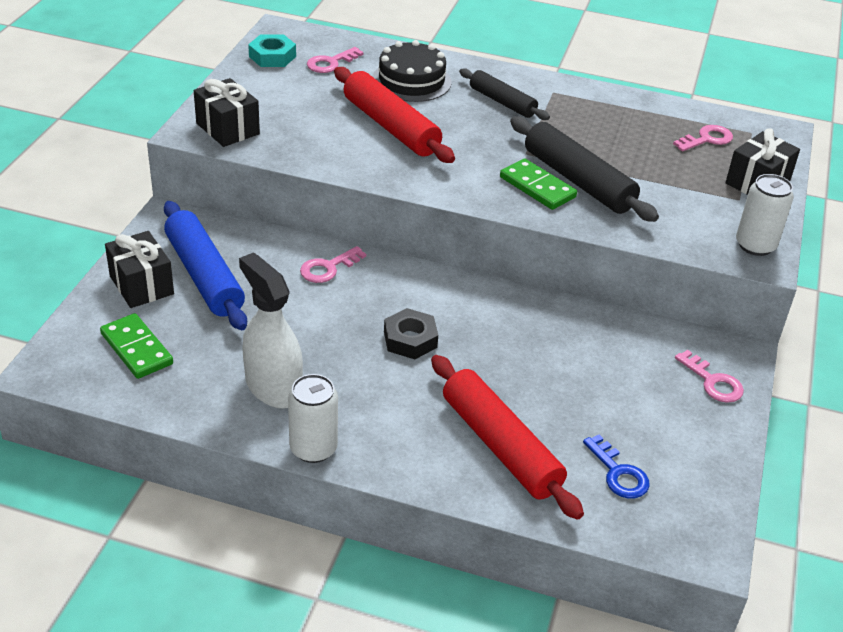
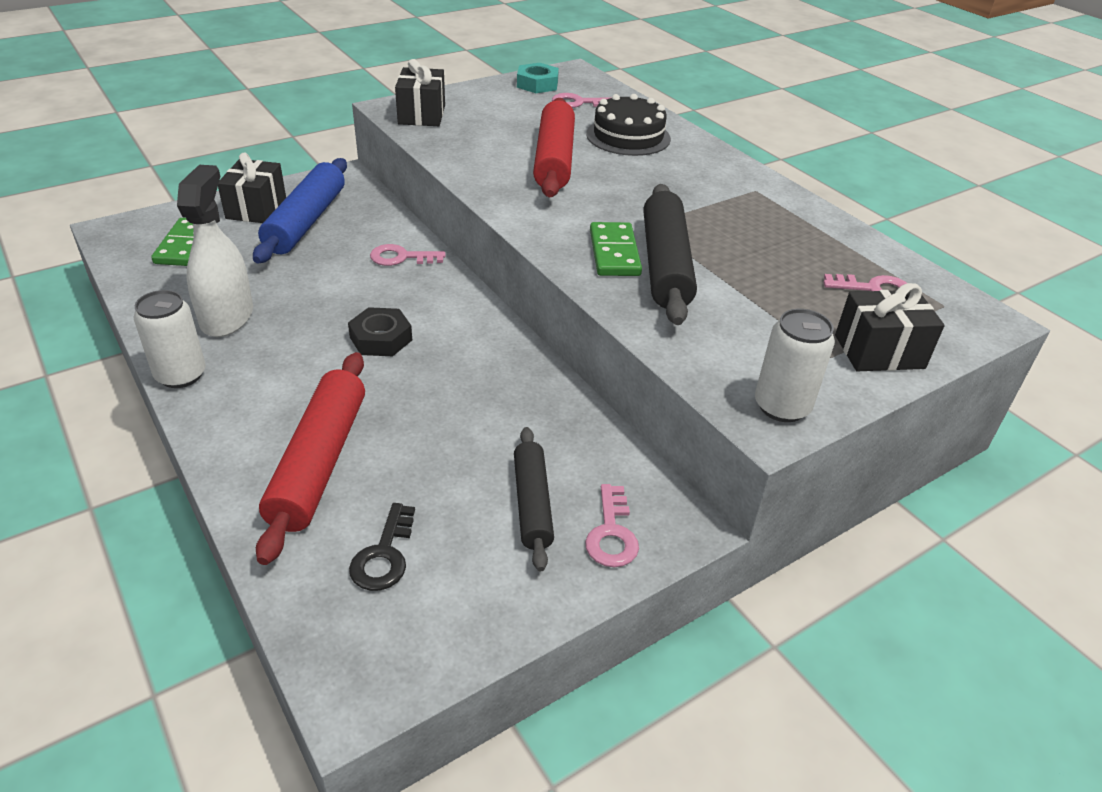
camera: 40 degrees right, 0 degrees up
(502, 102) = (689, 179): black rolling pin -> black rolling pin (532, 503)
(618, 473) = (384, 555): blue key -> black key

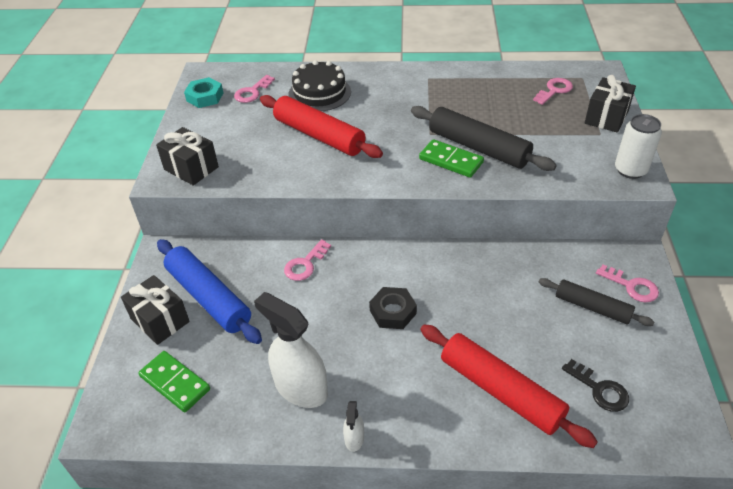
camera: 50 degrees left, 5 degrees up
(181, 375) = (354, 438): white can -> white spray bottle

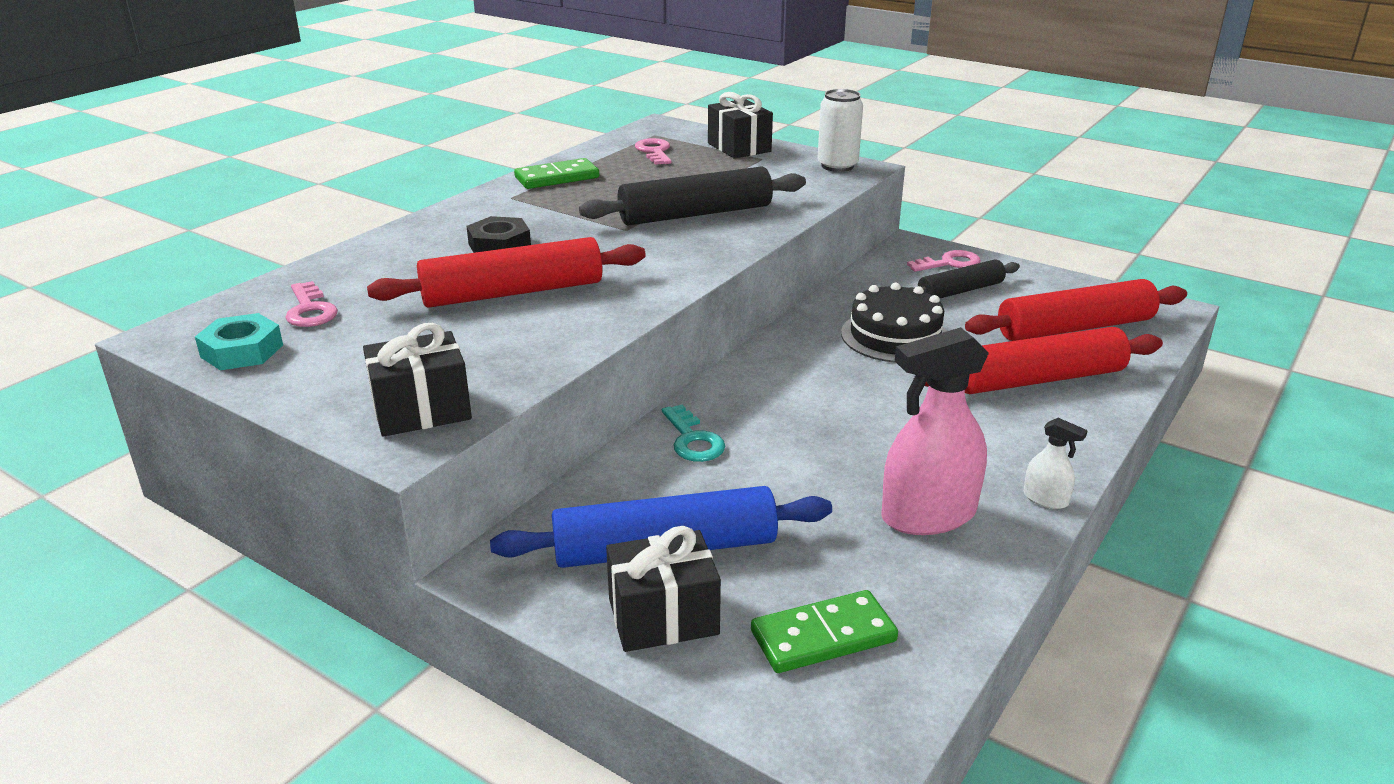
camera: 60 degrees left, 15 degrees down
(300, 388) = (928, 515): white spray bottle -> pink spray bottle
(305, 264) = (693, 440): pink key -> turquoise key
(319, 93) = (412, 265): black cake -> black cake (895, 336)
(393, 312) = (854, 404): black nut -> black nut (499, 245)
(451, 161) = (697, 234): green domino -> green domino (557, 178)
(600, 389) = (1075, 328): black key -> red rolling pin

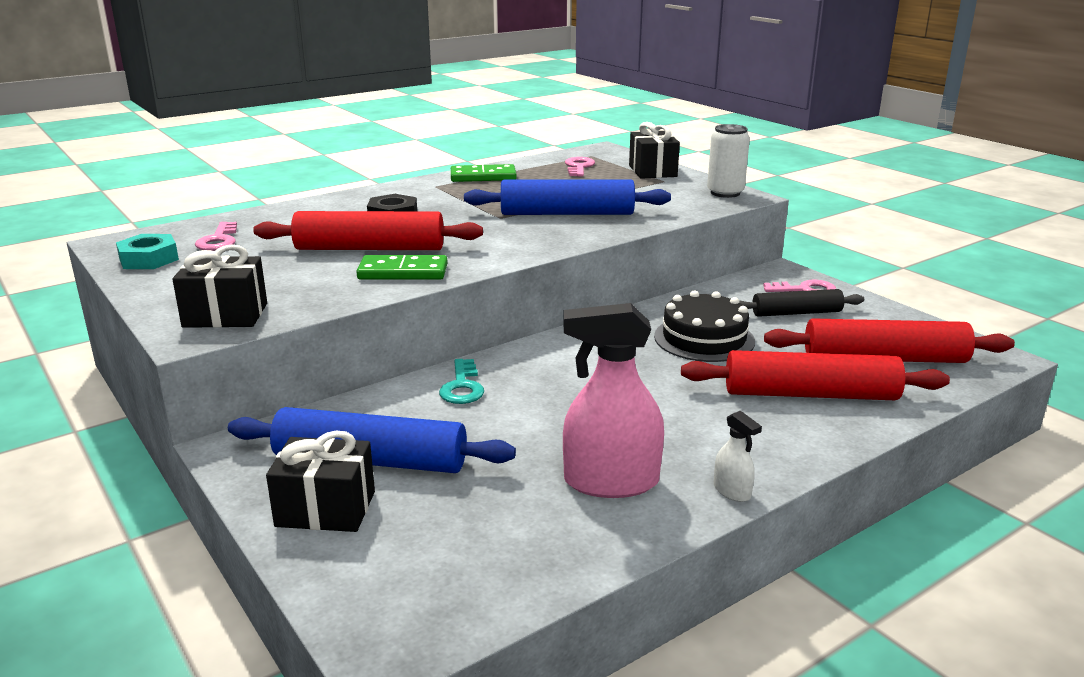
camera: 20 degrees right, 5 degrees down
(696, 214) = (567, 213): black rolling pin -> blue rolling pin
(823, 636) = (438, 554): green domino -> green domino (403, 272)

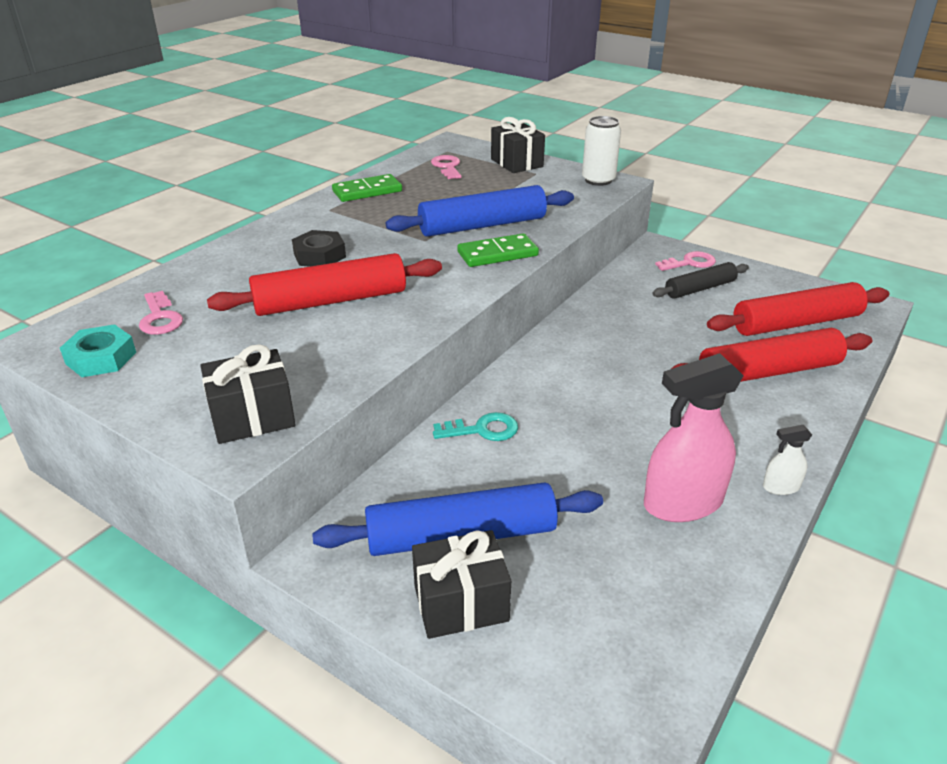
camera: 20 degrees left, 10 degrees up
(403, 272) = (388, 325): green domino -> green domino (497, 254)
(462, 387) = (483, 430): turquoise key -> turquoise key turned 75 degrees counterclockwise
(704, 339) = (648, 331): black cake -> none
(732, 491) = (781, 487): white spray bottle -> white spray bottle turned 135 degrees clockwise

